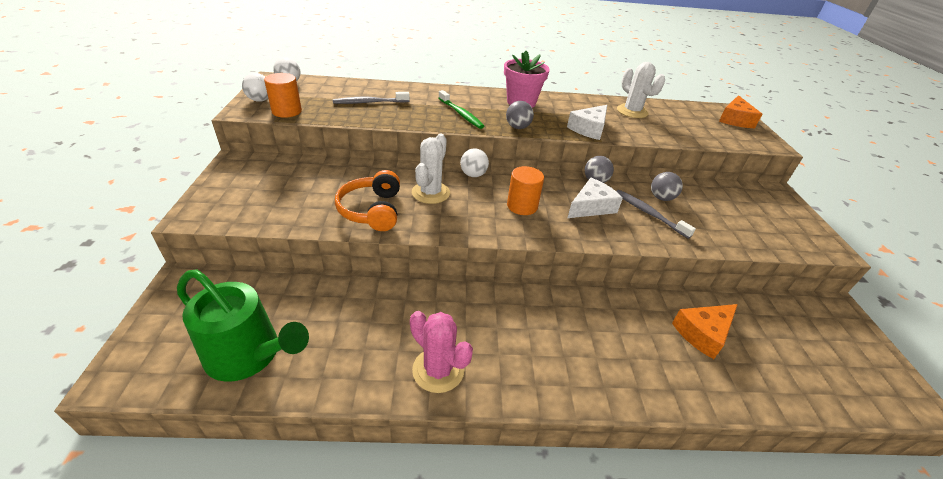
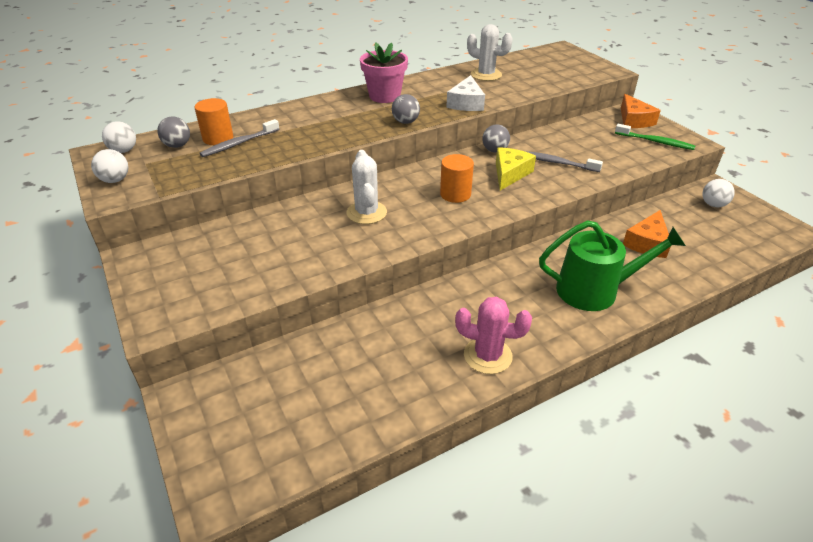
camera: 25 degrees left, 0 degrees up
(248, 354) = (319, 421): green watering can -> green watering can (594, 290)
(287, 111) = (161, 182): orange cylinder -> orange cylinder (218, 138)
(372, 210) = (329, 249): orange headphones -> none
(461, 114) = (342, 126): green toothbrush -> green toothbrush (655, 142)
(473, 175) = (388, 182): white ball -> white ball (713, 205)
(591, 207) = (510, 174): white cheese -> yellow cheese
(661, 198) = (555, 146): grey ball -> grey ball (177, 145)
(735, 120) = (569, 57): orange cheese -> orange cheese (634, 120)

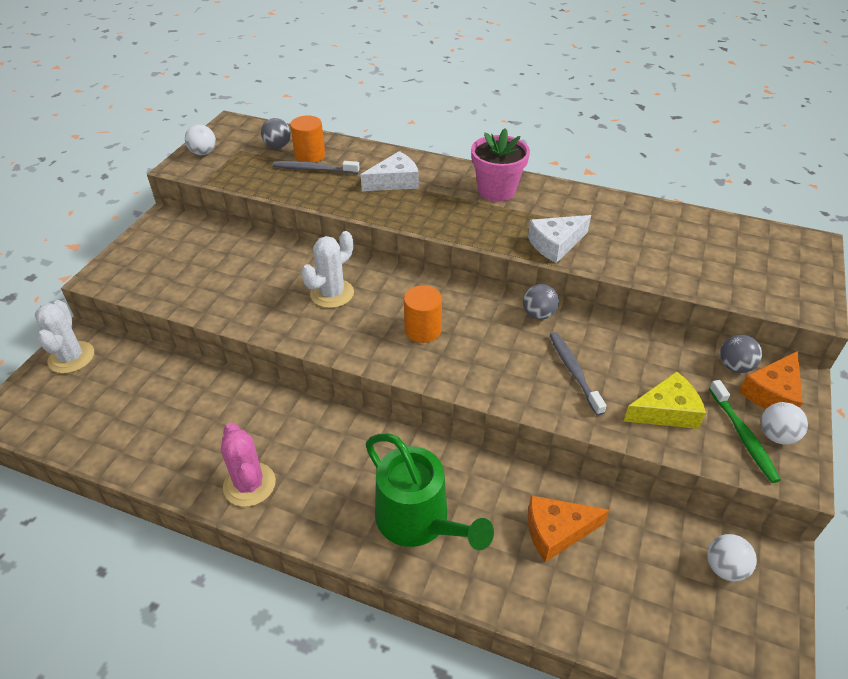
camera: 50 degrees right, 5 degrees up
(124, 151) = (244, 131): white ball -> white ball (776, 436)
(313, 122) = (395, 181): none -> white cheese
(405, 122) = (463, 229): grey ball -> grey ball (734, 366)
(486, 75) = (642, 225): white cactus -> white cactus (71, 357)
(510, 174) = (506, 348): yellow cheese -> yellow cheese (666, 411)

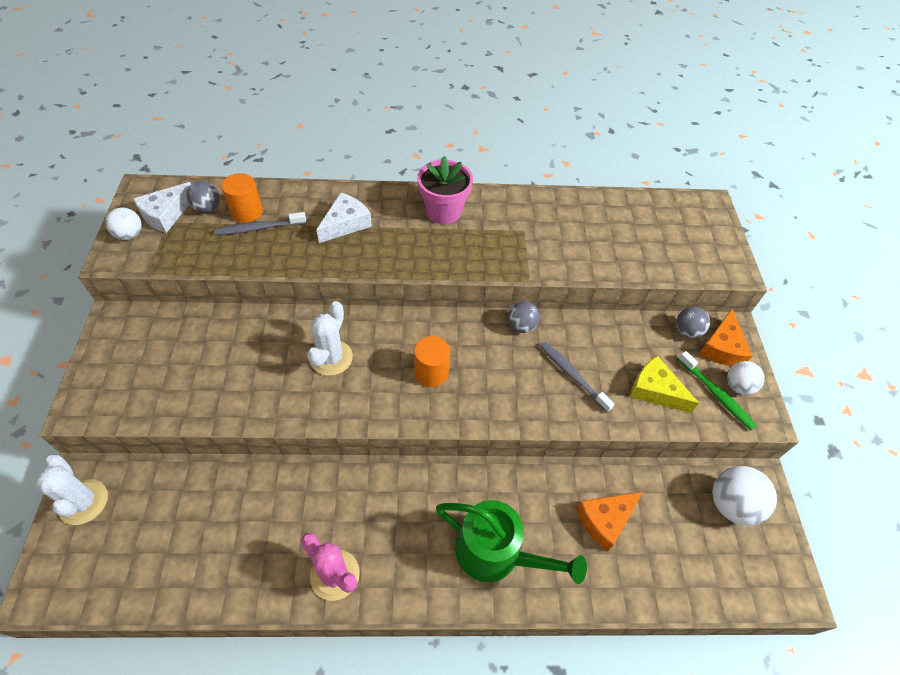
camera: 25 degrees left, 10 degrees up
(555, 244) = (518, 258): white cheese -> white cheese (166, 214)
(666, 411) = (655, 390): yellow cheese -> yellow cheese turned 105 degrees counterclockwise
(724, 568) = (731, 505): white ball -> white ball, size x1.60

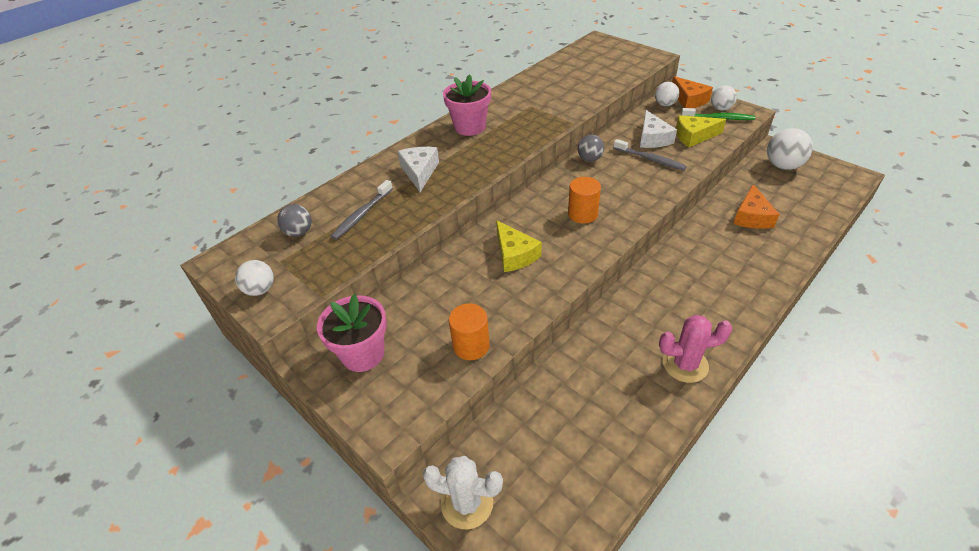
camera: 40 degrees left, 10 degrees down
(143, 338) = (363, 354): none -> pink flower pot
(166, 214) = (270, 258): white cheese -> white cheese (652, 138)
(247, 212) = (336, 213): orange cylinder -> orange cylinder (471, 345)
(331, 358) = (514, 254): white cactus -> yellow cheese
(495, 553) = (735, 275): green watering can -> none
(572, 375) = (650, 159): grey toothbrush -> grey toothbrush turned 150 degrees counterclockwise
(687, 331) = (665, 104): grey ball -> white ball

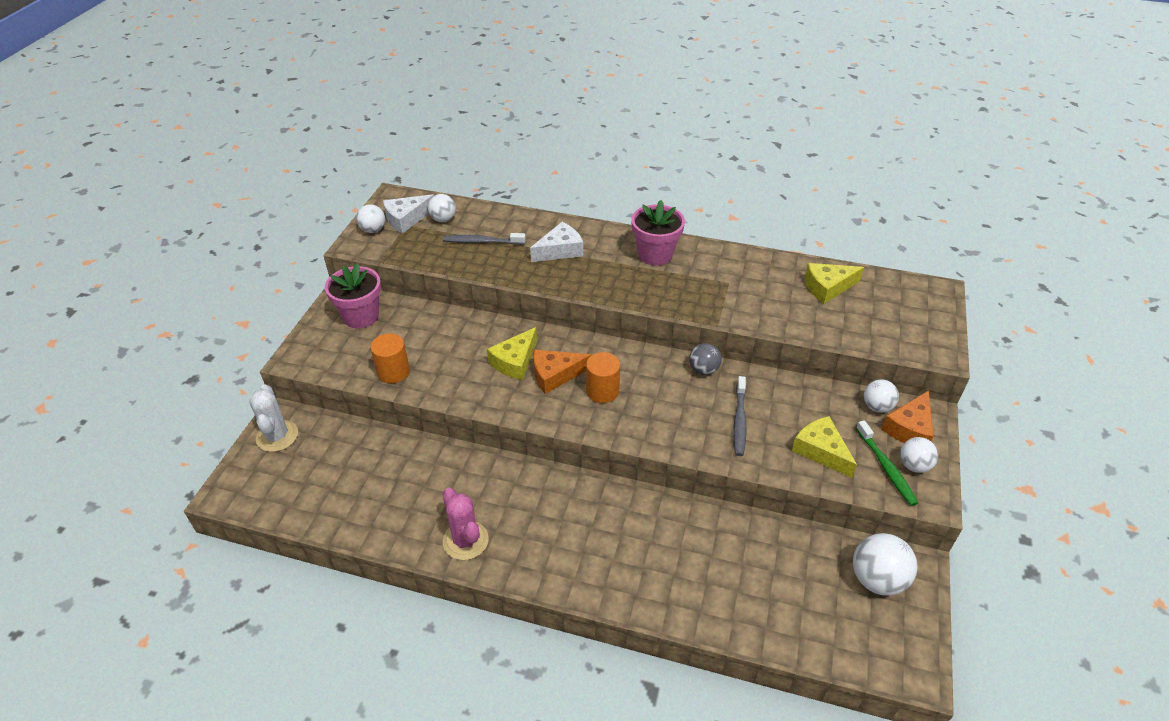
camera: 60 degrees right, 0 degrees up
(299, 232) = (443, 219): grey ball -> white ball
(566, 72) = (827, 287): none -> yellow cheese
(652, 138) = (786, 413): white cheese -> white cheese (406, 219)
(751, 216) = (736, 560): orange cheese -> orange cheese (555, 375)

